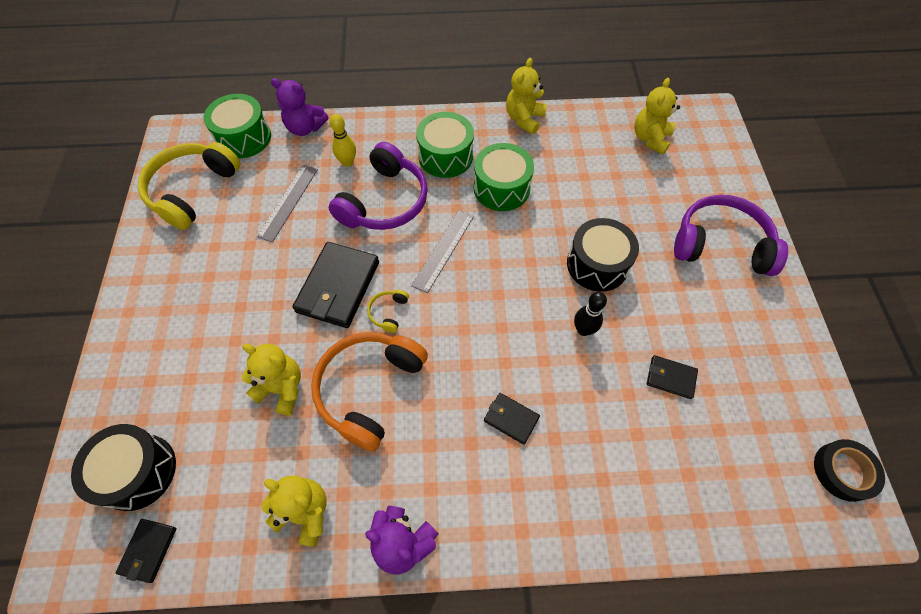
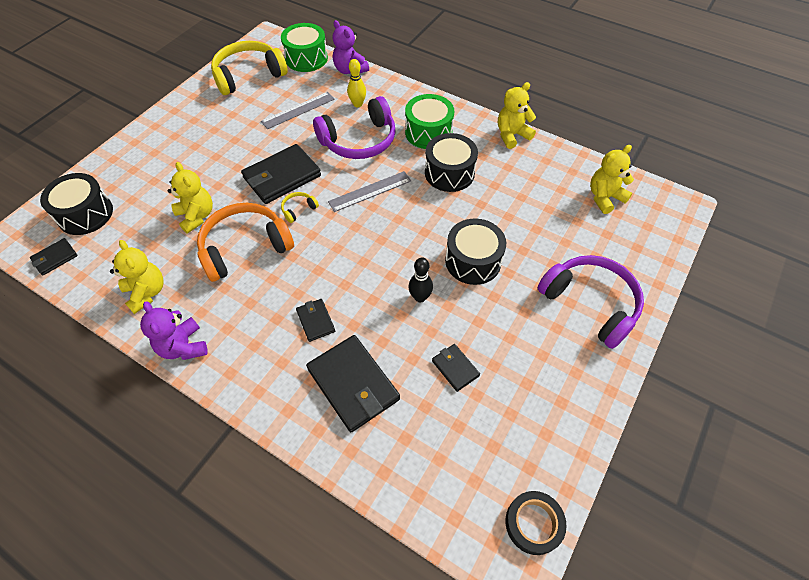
camera: 35 degrees right, 5 degrees down
(501, 188) = (449, 173): green drum -> black drum
(601, 457) = (353, 384): none -> black wallet

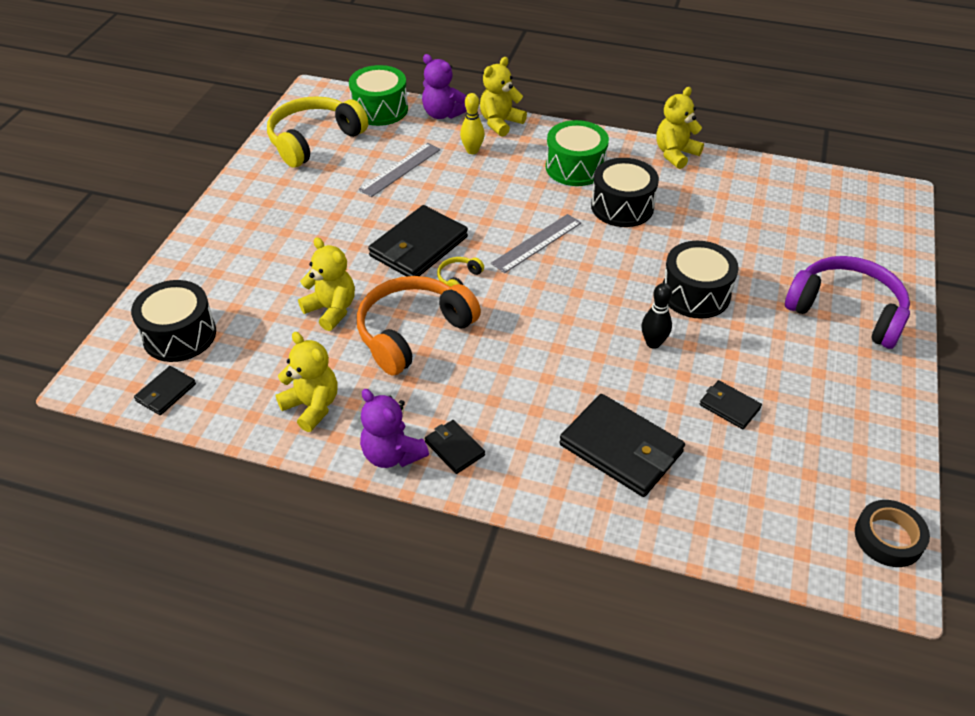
camera: 15 degrees left, 10 degrees down
(315, 321) = (542, 393): black wallet -> black wallet (454, 448)
(359, 141) = (495, 190): purple headphones -> none
(604, 197) = (811, 201): yellow teddy bear -> yellow teddy bear (500, 123)

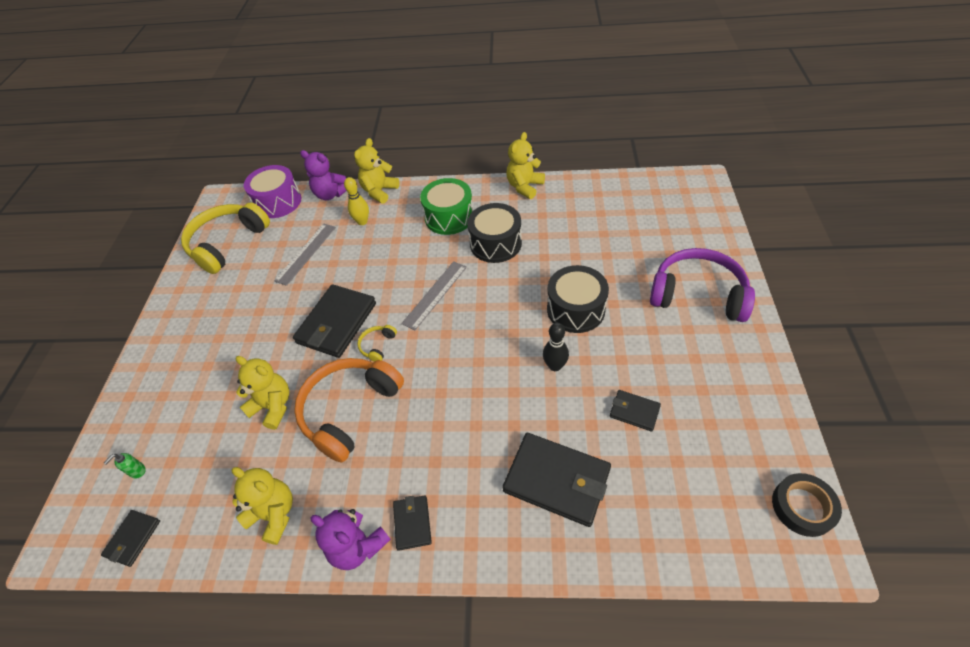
camera: 10 degrees left, 5 degrees up
(179, 335) = (137, 471): black drum -> green soap dispenser
(380, 109) = (278, 202): green drum -> purple drum
(454, 448) = (412, 523): black wallet -> black wallet turned 45 degrees clockwise

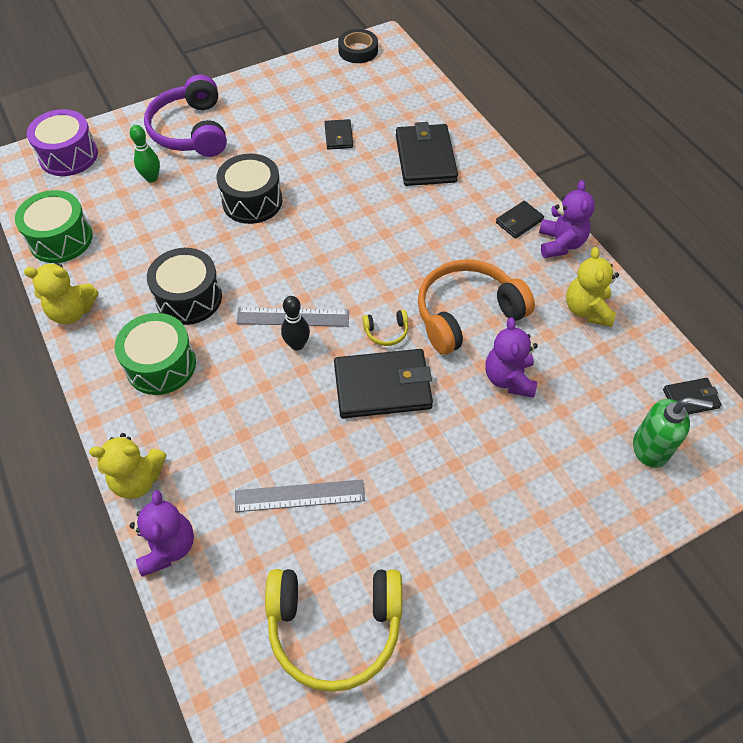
camera: 125 degrees left, 5 degrees up
(137, 471) = (651, 448): green soap dispenser -> green soap dispenser, size x2.14
(273, 406) = (509, 378): yellow teddy bear -> purple teddy bear
(278, 202) = (215, 620): purple drum -> purple drum (68, 156)
(349, 410) = (466, 313): orange headphones -> orange headphones turned 150 degrees clockwise
(362, 222) = (210, 463): yellow bowling pin -> none
(555, 366) = (325, 193): black bowling pin -> black bowling pin (297, 344)
(599, 192) = (61, 239): none -> green drum
(642, 253) = (152, 178): none -> green bowling pin

